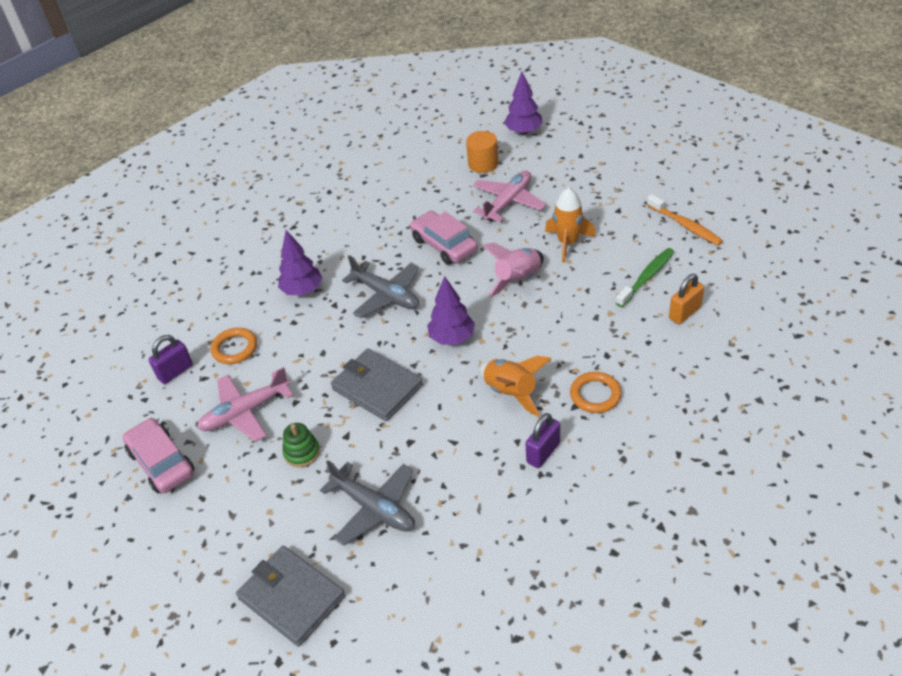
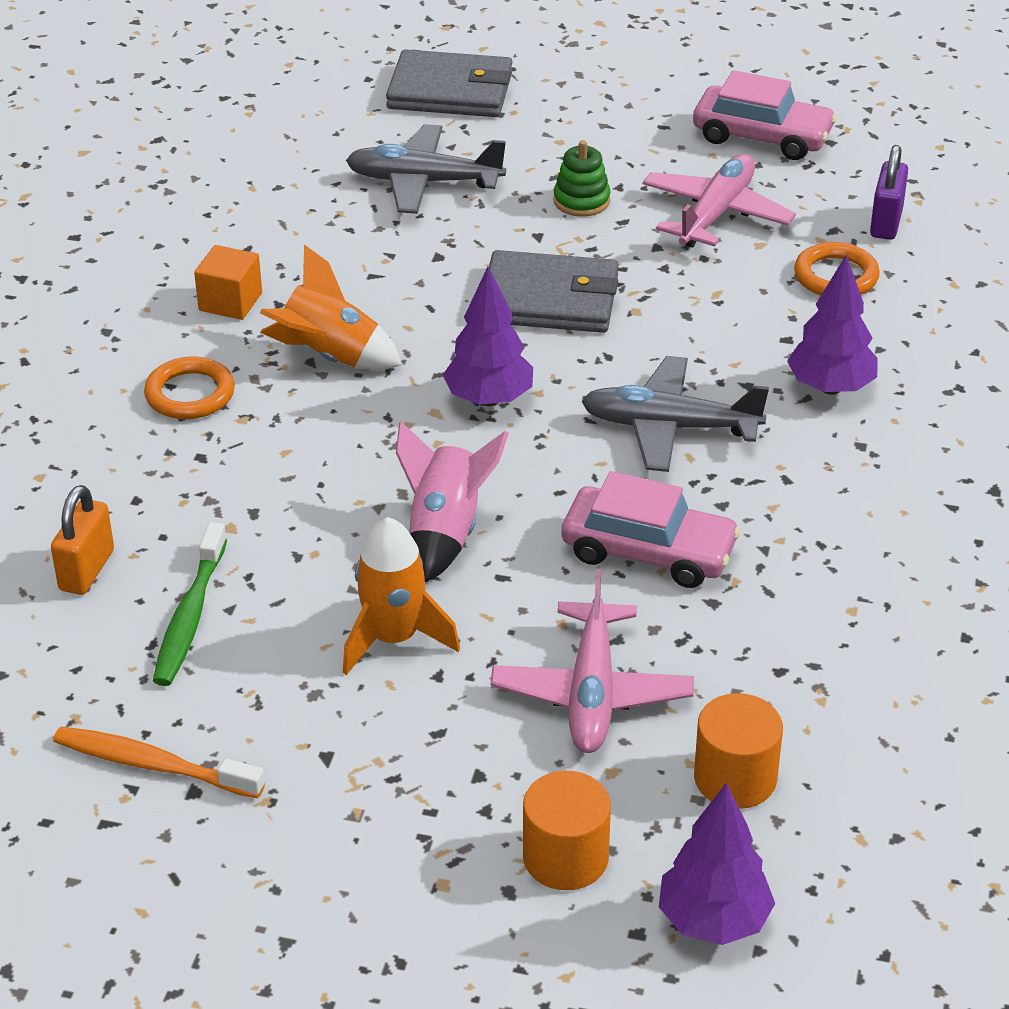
camera: 145 degrees right, 5 degrees down
(543, 453) = (230, 302): purple padlock -> orange cube
(556, 158) = (565, 857): none -> orange cylinder

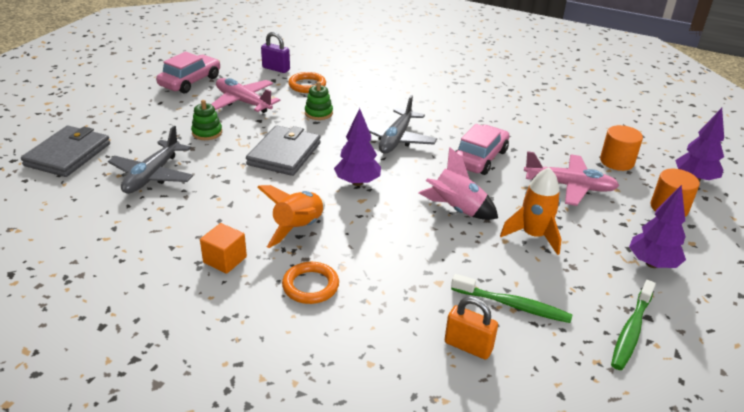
camera: 80 degrees left, 5 degrees down
(153, 765) = (631, 331): orange toothbrush -> green toothbrush
(723, 312) = (318, 113): none -> green stacking toy
(830, 387) = (382, 100): purple tree -> purple tree (652, 263)

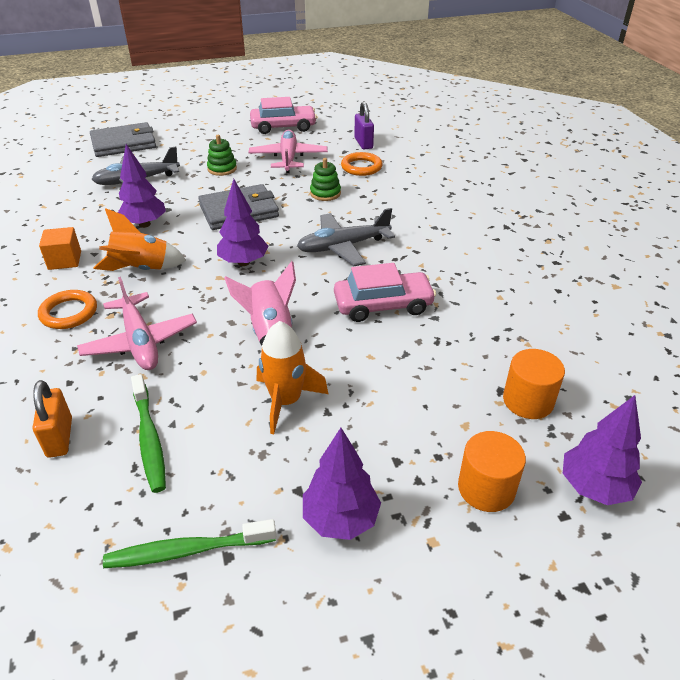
camera: 50 degrees right, 5 degrees up
(232, 200) = (144, 224): none -> purple tree
(569, 186) = (417, 386): pink plane -> pink plane (140, 342)

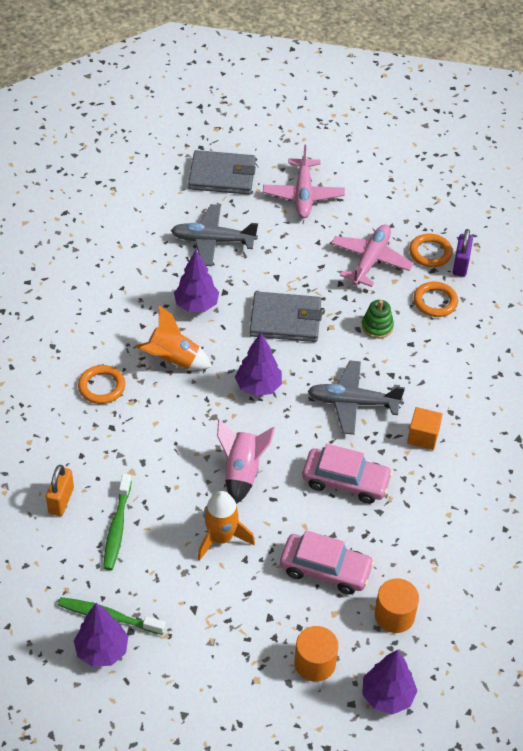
camera: 25 degrees right, 10 degrees up
(65, 260) = (116, 325): orange cube -> orange cube (423, 436)
(140, 342) = (143, 439): pink plane -> pink plane (303, 195)
(222, 169) = (298, 252): green stacking toy -> none
(283, 127) = (393, 206): pink car -> pink car (325, 569)
(334, 143) = (430, 253): none -> orange ring
(341, 519) = (209, 639): purple tree -> purple tree (102, 651)

